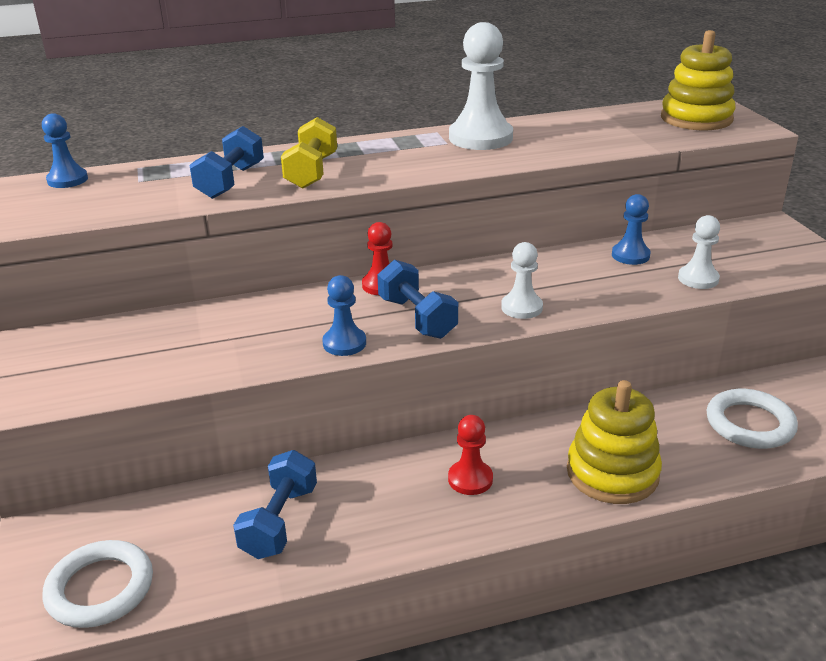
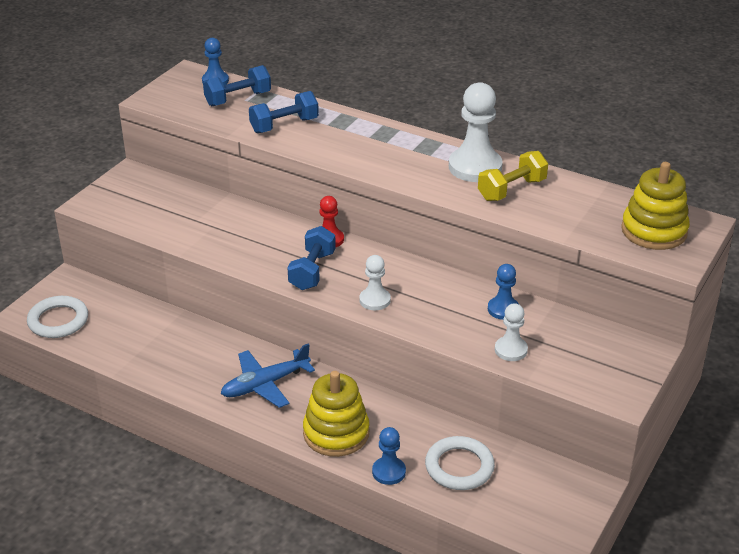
camera: 45 degrees right, 5 degrees up
(279, 521) = (157, 342): blue dumbbell -> blue dumbbell (238, 99)
(311, 172) = (334, 141): yellow dumbbell -> yellow dumbbell (511, 190)
(344, 343) = (255, 262): blue pawn -> blue pawn (389, 472)
(470, 479) = (265, 384): red pawn -> blue plane

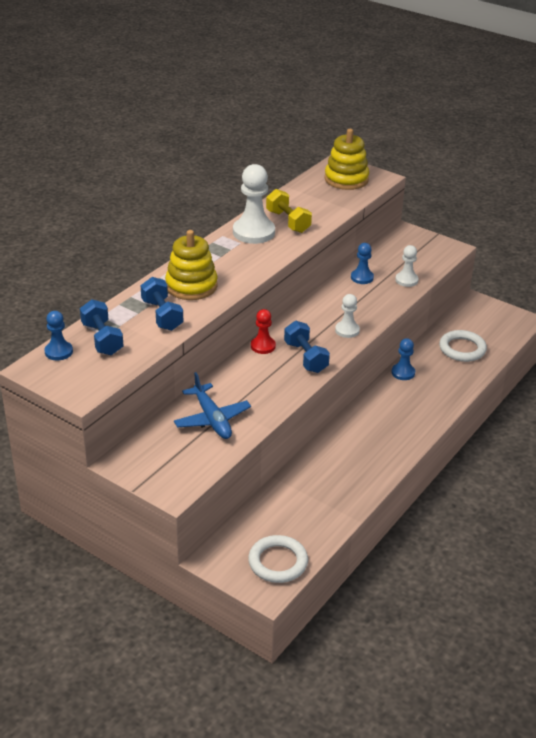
camera: 85 degrees left, 0 degrees up
(265, 384) = (376, 432): blue plane -> blue plane (212, 419)
(312, 271) = (305, 357): blue dumbbell -> blue dumbbell turned 45 degrees clockwise
(336, 433) = (431, 399): yellow stacking toy -> yellow stacking toy (191, 286)
(389, 472) = (469, 379): blue pawn -> blue pawn (403, 373)

